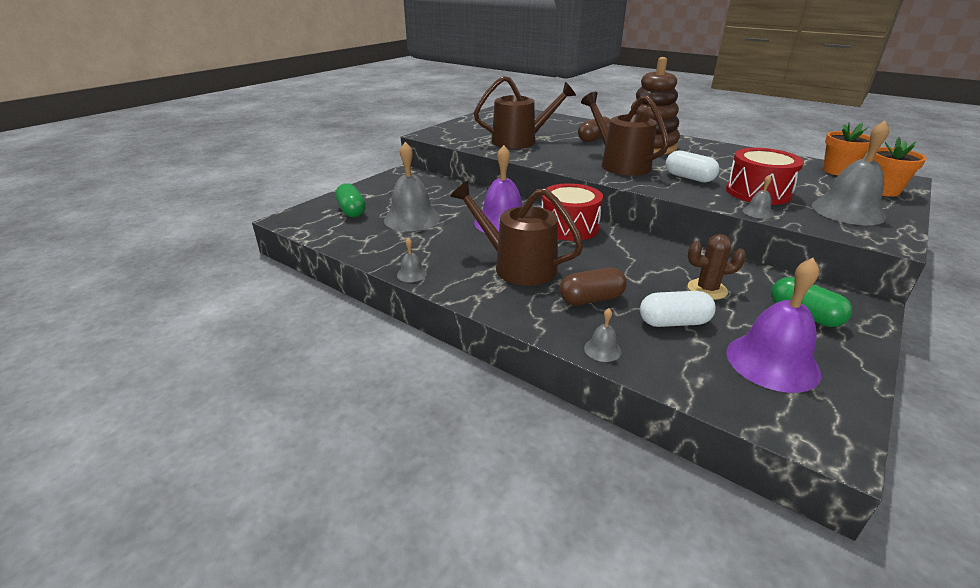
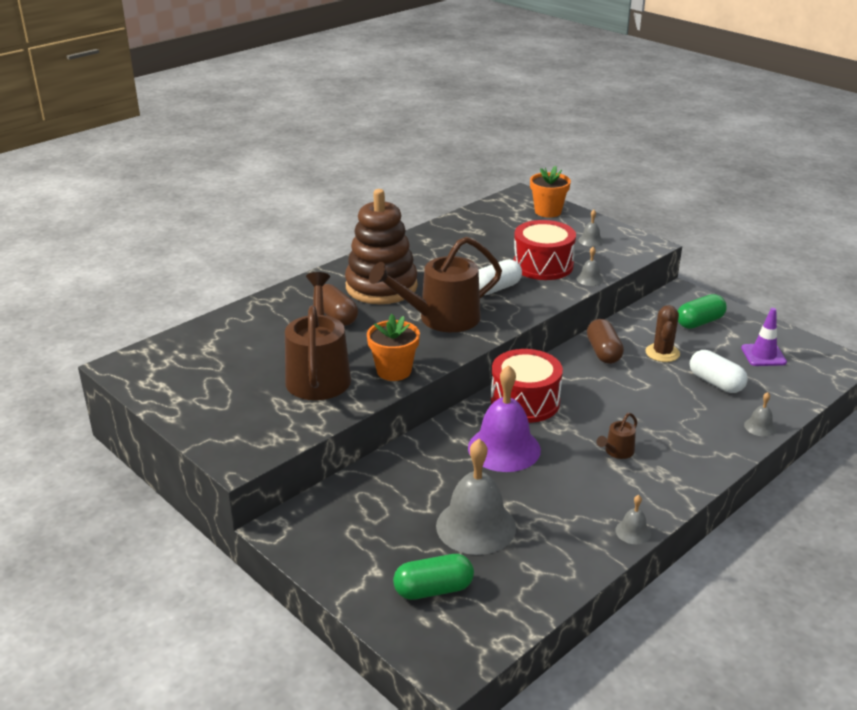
camera: 80 degrees left, 0 degrees up
(518, 266) = (617, 451): brown watering can -> brown watering can, size x0.43
(591, 299) = (682, 417): brown capsule -> brown capsule (603, 352)
(674, 322) = (715, 383): white capsule -> white capsule turned 45 degrees counterclockwise
(772, 362) = (763, 355): purple bell -> purple traffic cone
(837, 171) = (495, 213): orange flower pot -> orange flower pot (394, 371)
(847, 211) = (590, 240): grey bell -> grey bell, size x0.44

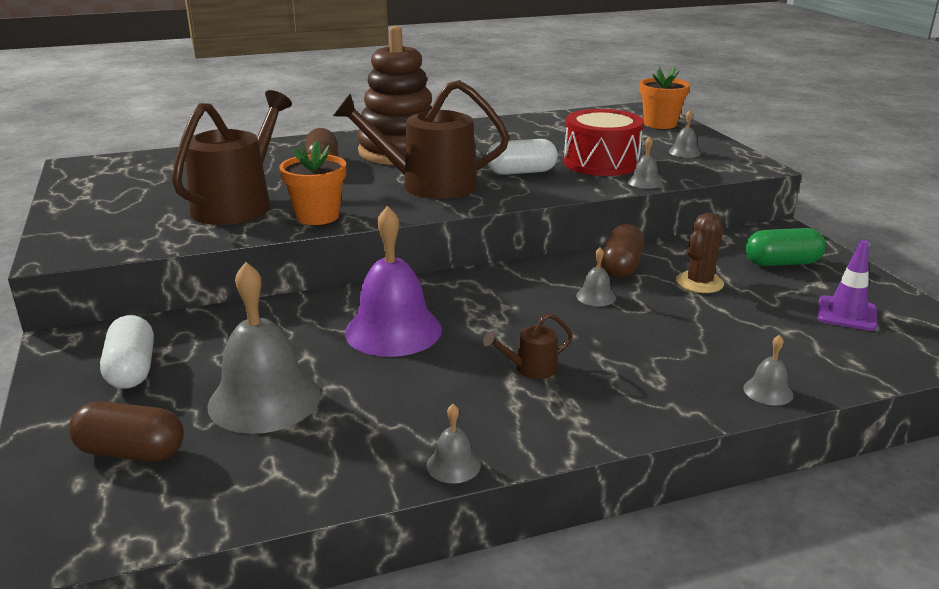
camera: 25 degrees right, 5 degrees down
(433, 590) = (131, 452): green capsule -> brown capsule
(525, 402) = (471, 292): red drum -> none
(608, 382) = (596, 296): none -> grey bell
(715, 383) = (746, 328): white capsule -> white capsule (132, 370)

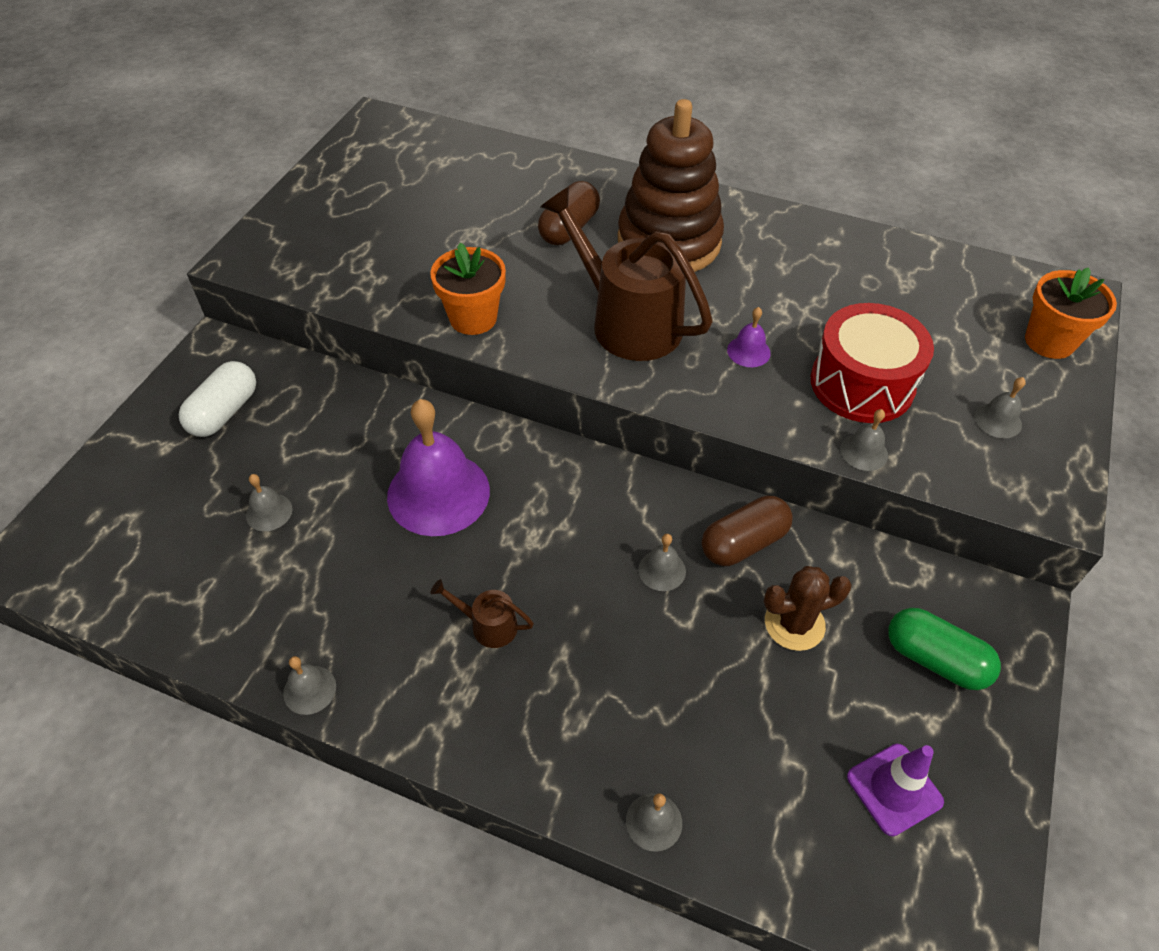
camera: 40 degrees right, 25 degrees up
(131, 452) = (145, 508): brown capsule -> none
(238, 205) = (431, 259): brown watering can -> none
(264, 399) = (269, 512): grey bell -> grey bell, size x0.44
(521, 172) = (748, 351): white capsule -> purple bell

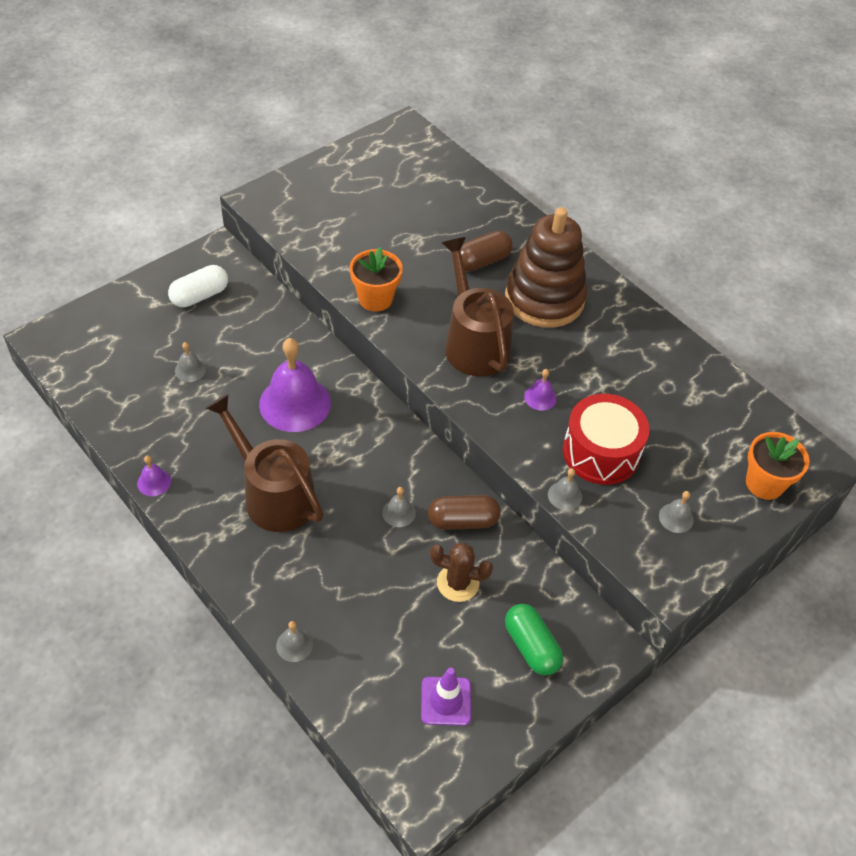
camera: 25 degrees right, 0 degrees up
(309, 689) = (154, 482): grey bell -> purple bell
(488, 625) = (273, 495): brown watering can -> brown watering can, size x2.32

